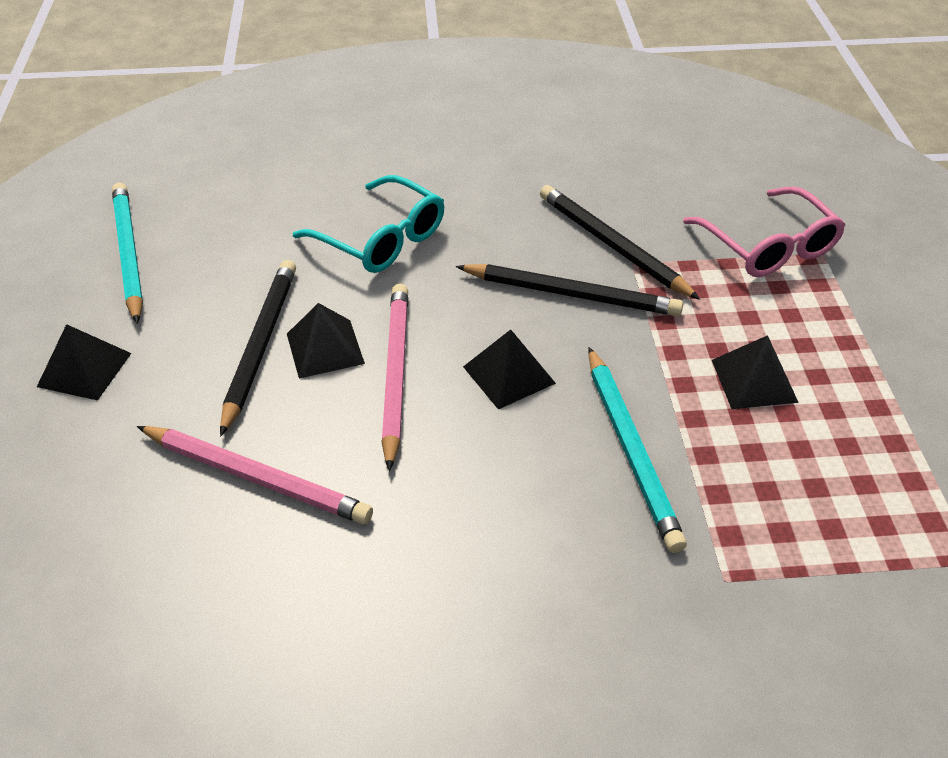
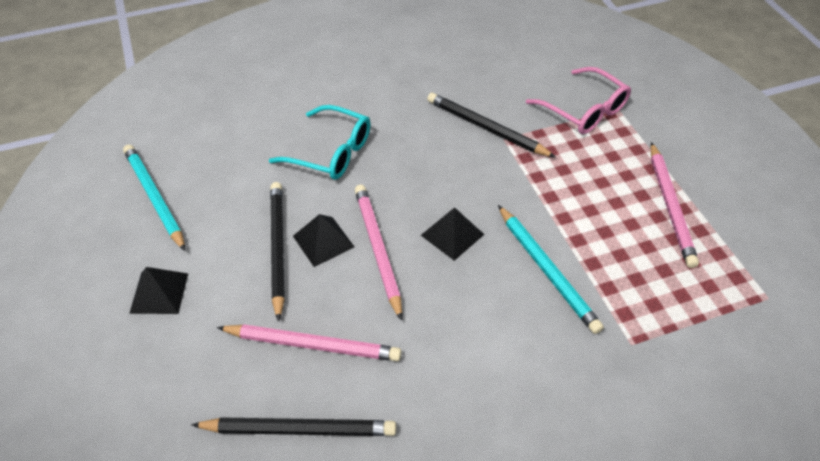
camera: 15 degrees left, 5 degrees up
(571, 294) = (472, 169): black pencil -> black pencil (299, 429)
(754, 381) = (605, 206): black pyramid -> none
(857, 399) = (670, 206): none -> pink pencil

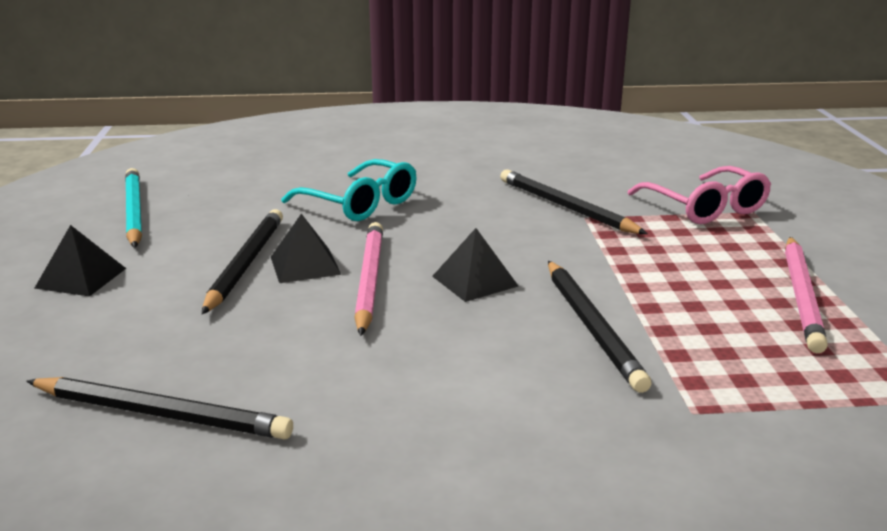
camera: 15 degrees right, 25 degrees down
(312, 345) = (232, 344): pink pencil -> none
(546, 270) = (591, 327): turquoise pencil -> black pencil

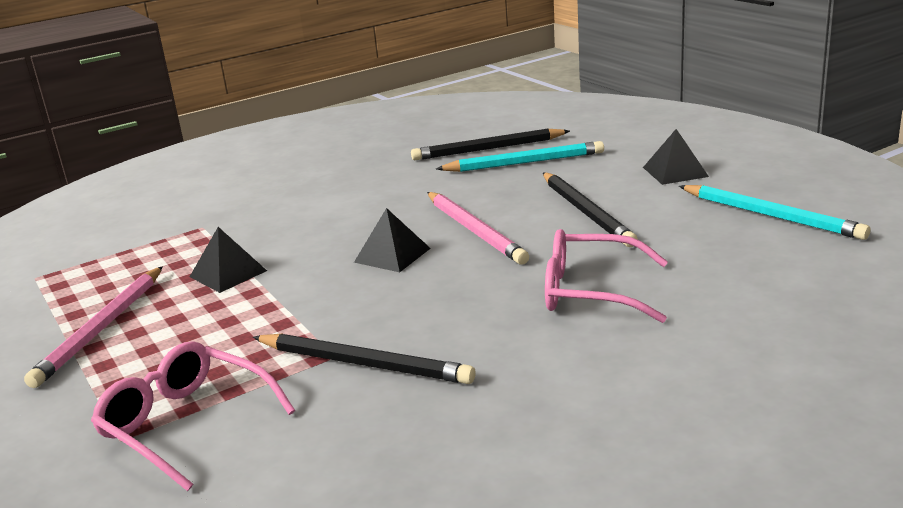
camera: 155 degrees right, 0 degrees up
(173, 359) = (524, 163): none -> turquoise pencil
(305, 265) = (540, 225): black pyramid -> black pyramid (228, 273)
(360, 204) = (591, 291): turquoise glasses -> pink glasses
(591, 327) = (280, 251): black pencil -> none
(801, 296) = (102, 328): pink pencil -> pink pencil turned 150 degrees counterclockwise

